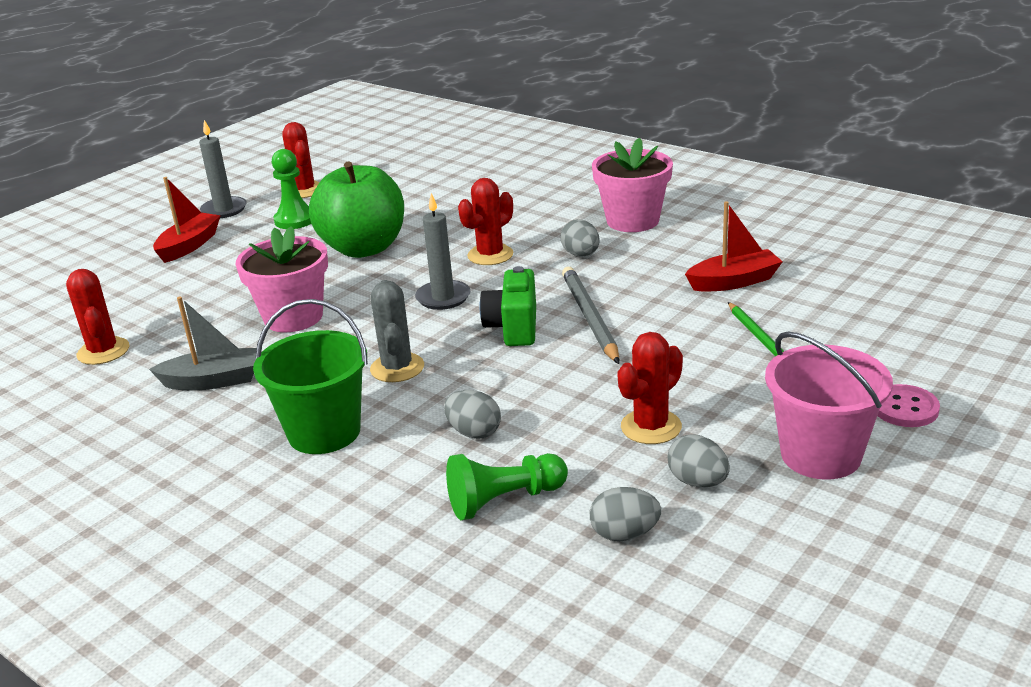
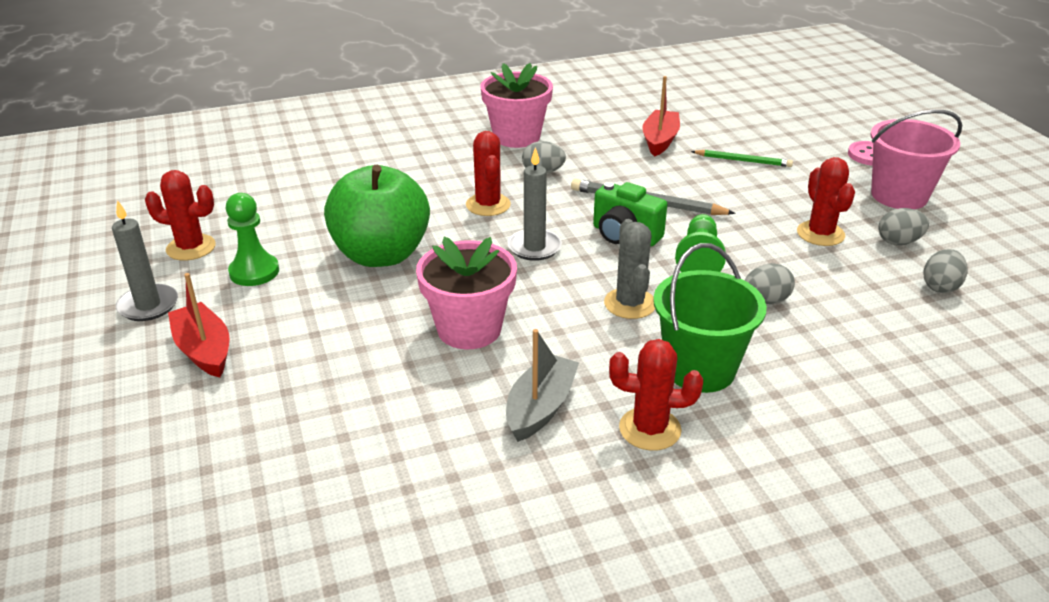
camera: 60 degrees left, 5 degrees up
(103, 351) = (384, 469): red cactus -> red cactus (650, 429)
(397, 368) = (630, 304): grey cactus -> grey cactus turned 60 degrees clockwise
(504, 500) = (868, 317): green pawn -> green pawn (699, 258)

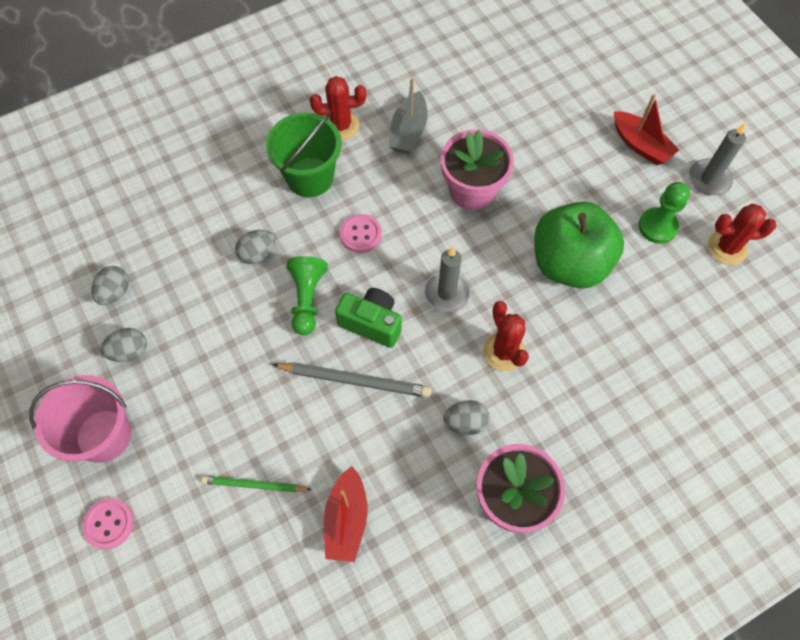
camera: 170 degrees right, 30 degrees up
(630, 304) = (361, 234): grey cactus -> pink button
(820, 234) = (197, 353): red cactus -> none

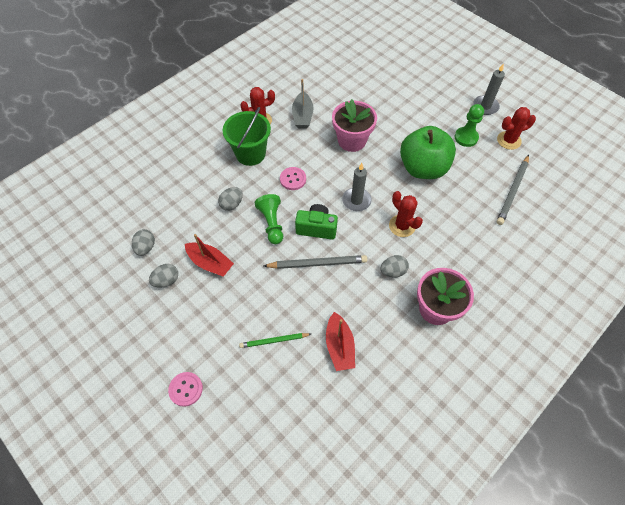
camera: 15 degrees left, 5 degrees down
(104, 435) = (165, 336): pink bucket -> none
(640, 145) = (440, 96): red boat -> red boat (210, 263)
(702, 336) = (512, 191): none -> grey pencil

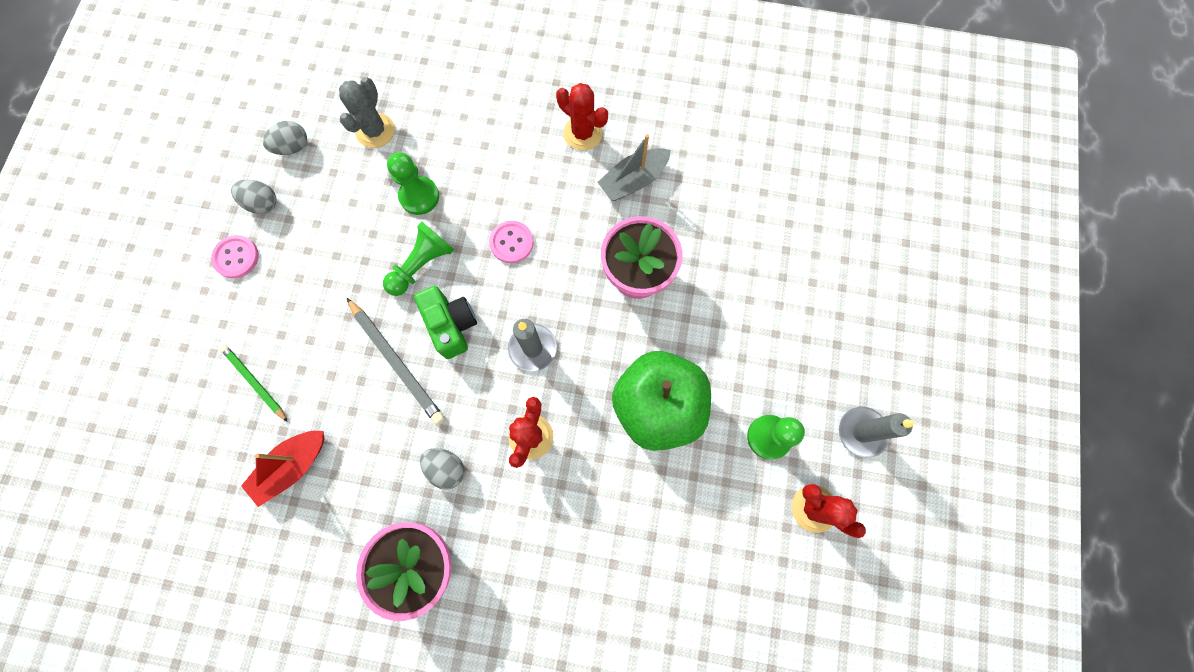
camera: 55 degrees right, 15 degrees up
(174, 204) = (375, 131): none -> grey cactus
(186, 389) = (139, 326): pink button -> pink button (236, 257)
(210, 263) = (316, 234): red boat -> none
(232, 204) = (419, 196): grey egg -> green pawn
(250, 153) = (517, 161): green bucket -> none
(512, 191) = (710, 567): grey pencil -> none

